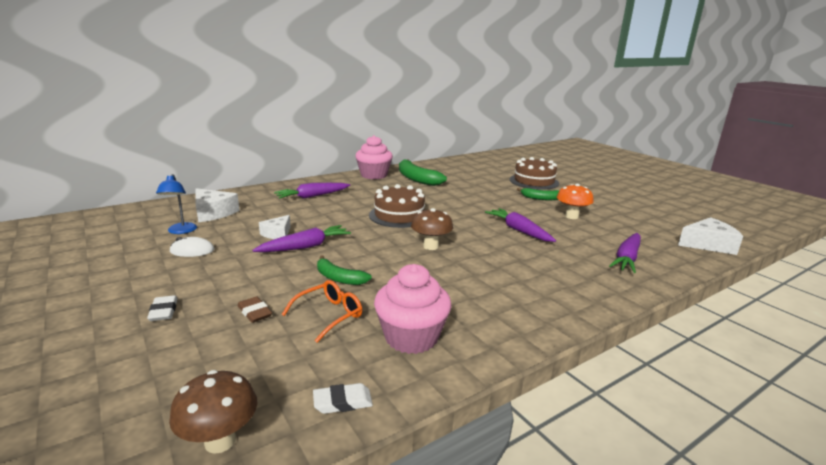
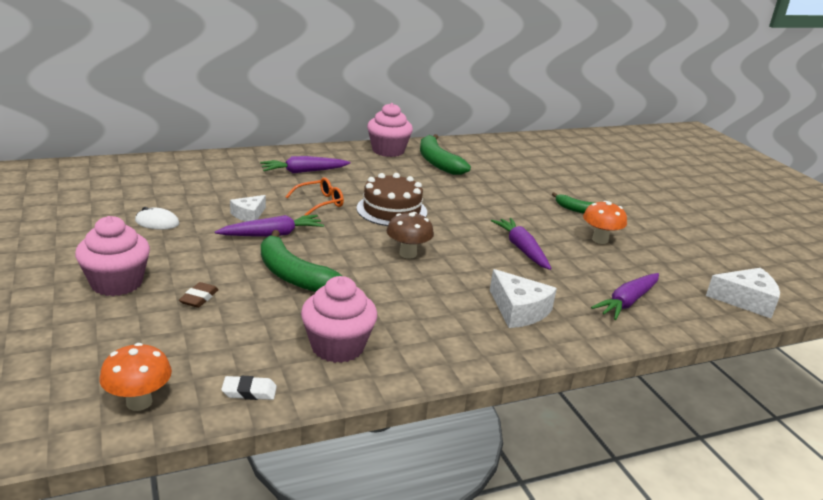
camera: 10 degrees right, 5 degrees up
(163, 311) = (117, 283): white eraser -> pink cupcake
(181, 231) = (151, 198): blue lamp -> none
(213, 213) = (189, 179): white cheese -> white cheese (518, 310)
(220, 441) = (139, 402): brown mushroom -> orange mushroom
(254, 312) = (199, 298): brown eraser -> brown eraser turned 45 degrees clockwise
(328, 315) = (267, 312): orange glasses -> orange glasses (319, 203)
(339, 278) = (293, 275): green banana -> green banana, size x1.70
(534, 181) = (586, 184): brown cake -> none

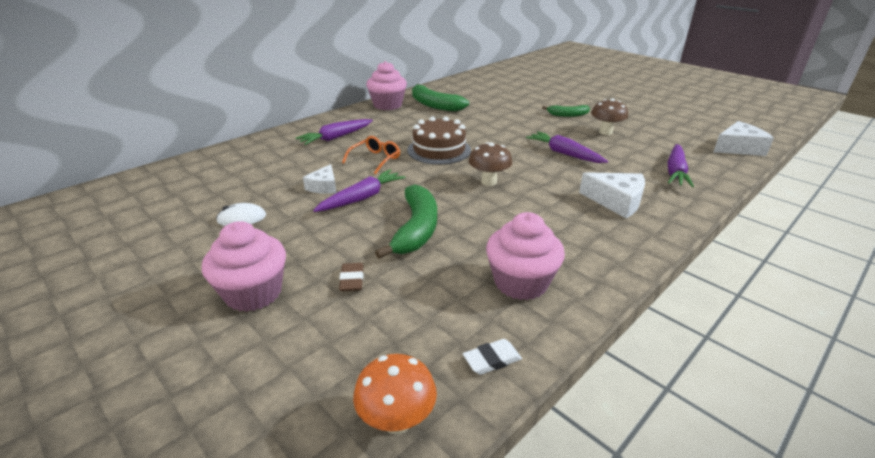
camera: 20 degrees left, 5 degrees up
(293, 275) = (416, 229): green banana -> green banana turned 105 degrees counterclockwise
(600, 240) = (605, 132): orange mushroom -> brown mushroom

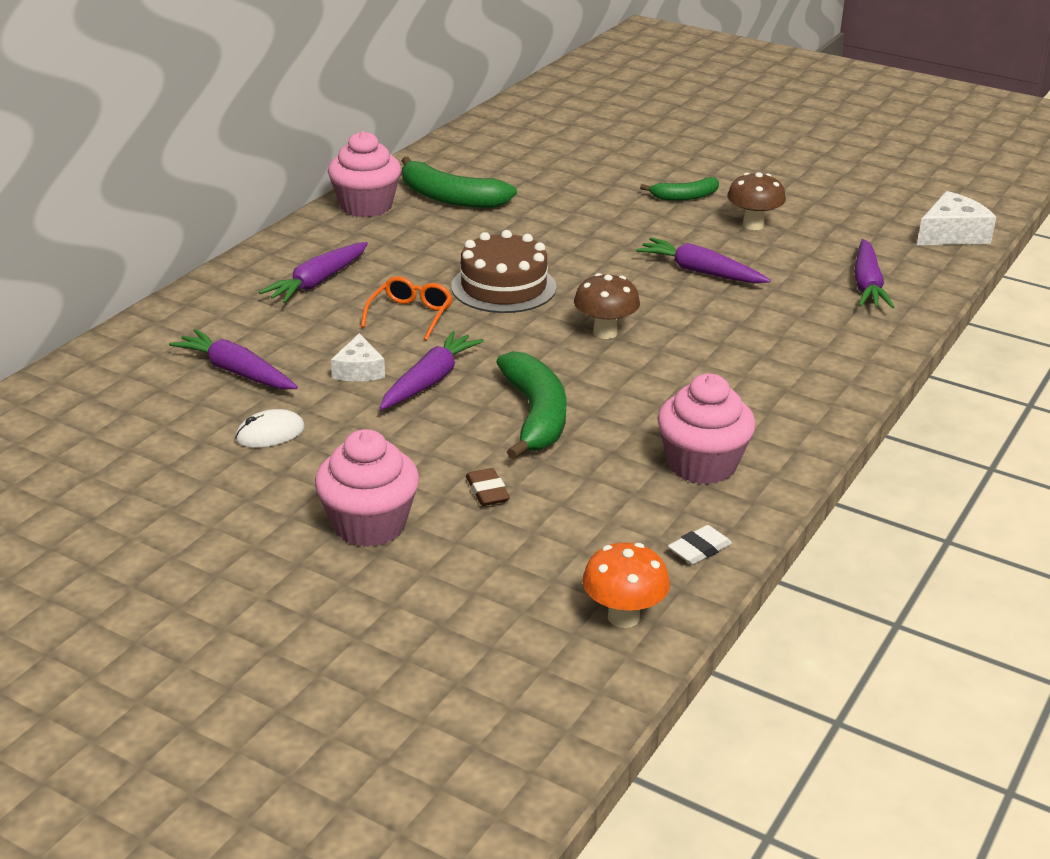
camera: 15 degrees left, 0 degrees up
(253, 179) = (236, 371): none -> purple carrot
(616, 201) = (794, 342): white cheese -> none

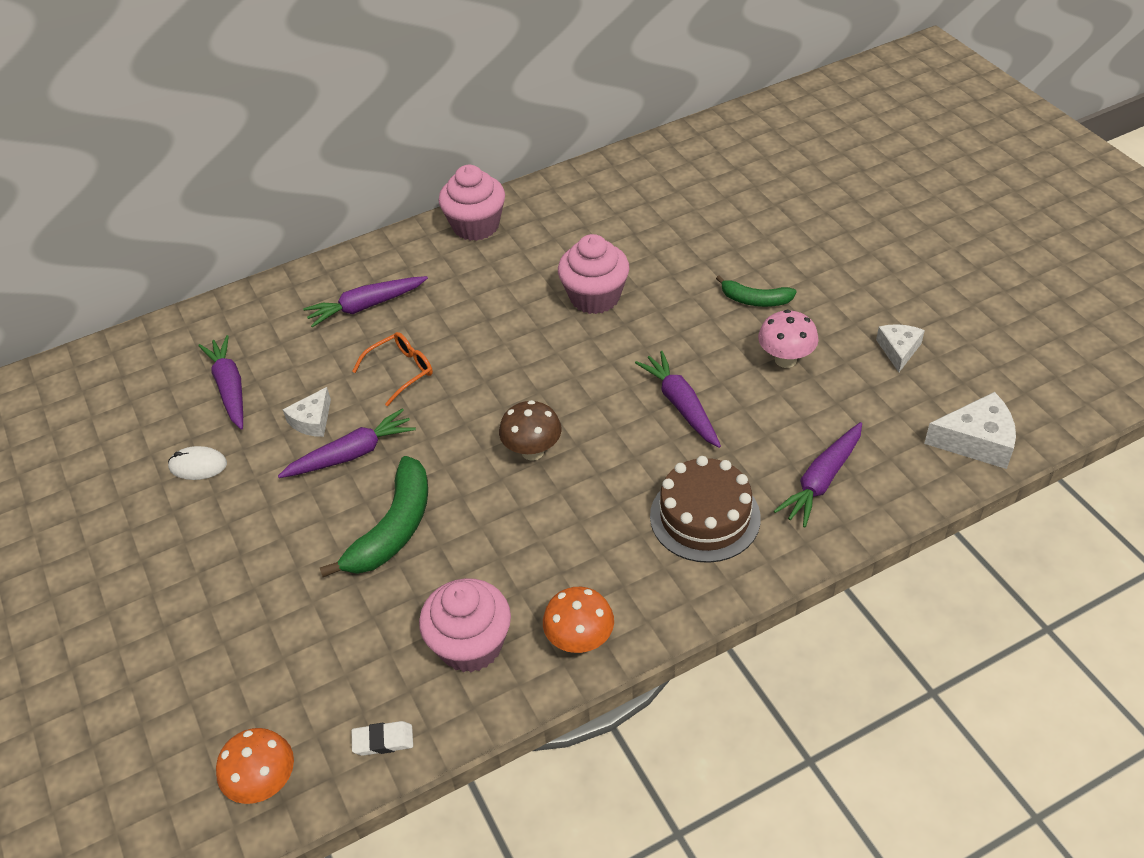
camera: 35 degrees right, 15 degrees up
(369, 524) = (182, 594): pink cupcake -> pink cupcake (595, 297)
(450, 198) = (550, 236): green banana -> none
(487, 491) = (288, 598): brown eraser -> none
(503, 287) = (499, 364): brown cake -> brown cake (705, 517)
(753, 225) = (785, 360): brown mushroom -> pink mushroom
(793, 432) = (580, 641): none -> orange mushroom
(834, 199) = (898, 350): none -> white cheese

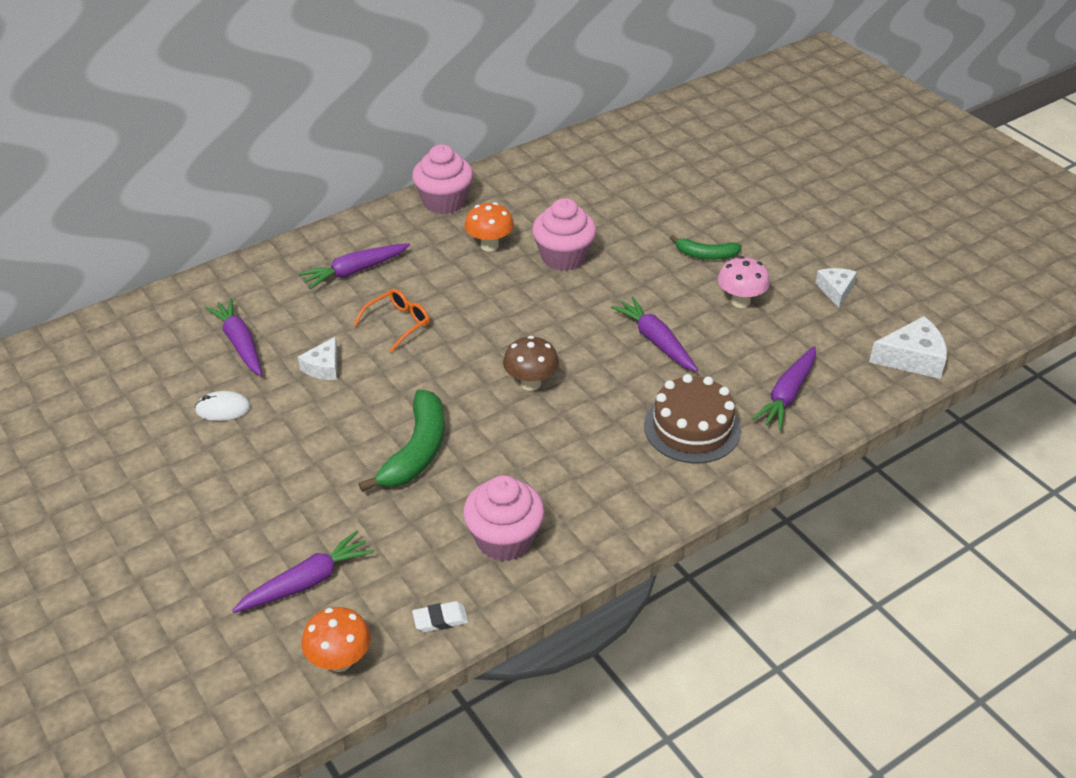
camera: 10 degrees left, 5 degrees down
(352, 454) = (366, 393): purple carrot -> purple carrot (307, 582)
(580, 641) = (600, 530): orange mushroom -> orange mushroom (489, 245)

